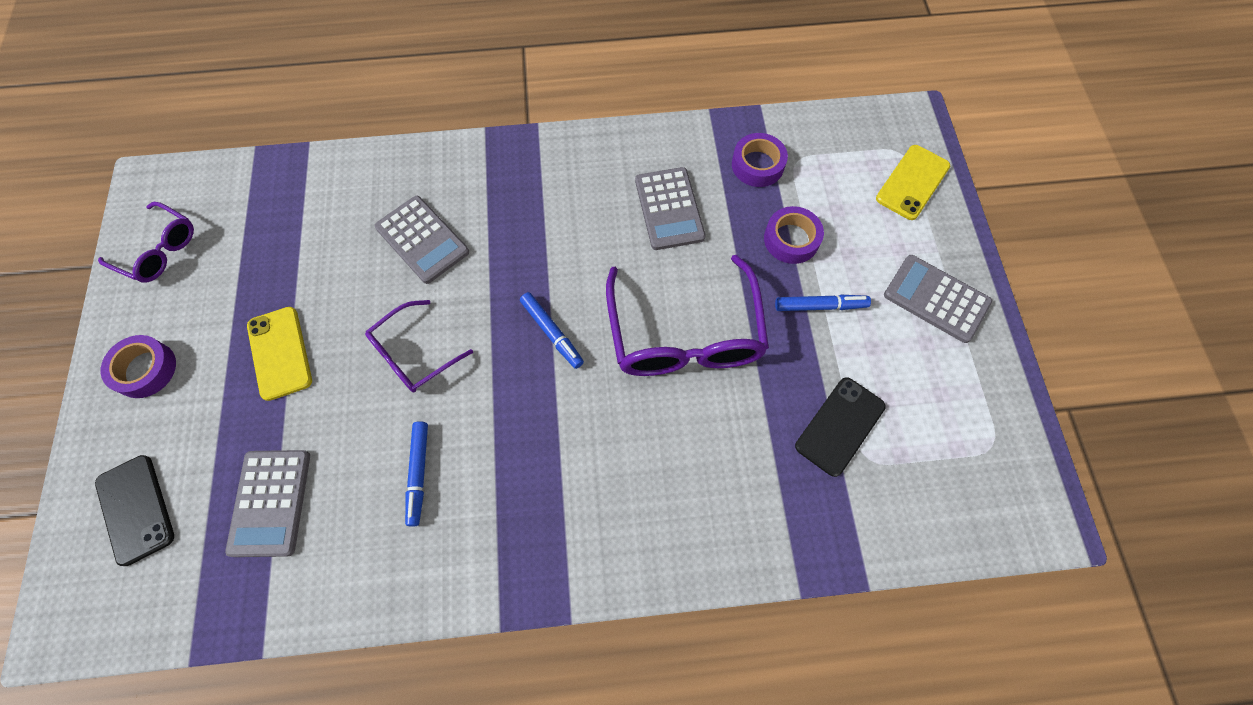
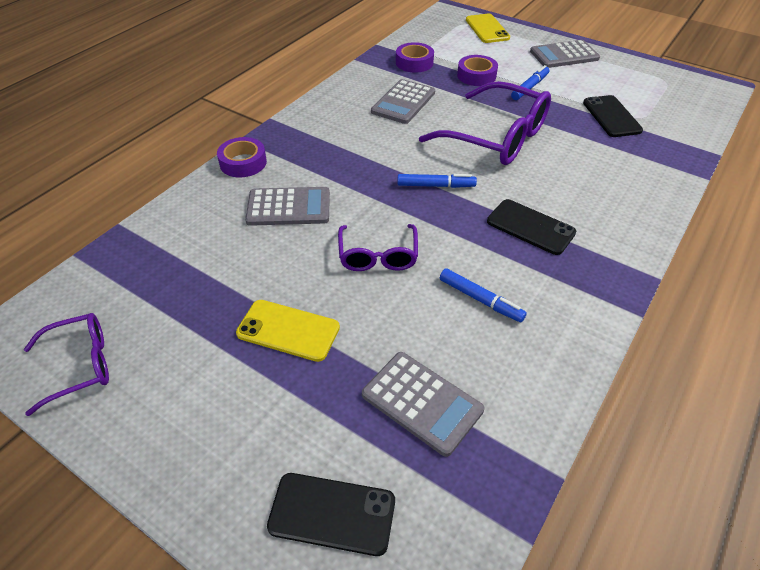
camera: 50 degrees left, 20 degrees down
(145, 369) = (192, 435): purple tape -> purple tape (243, 163)
(556, 456) = (530, 227): none -> black phone
(669, 209) = (403, 102): grey calculator -> grey calculator turned 90 degrees clockwise

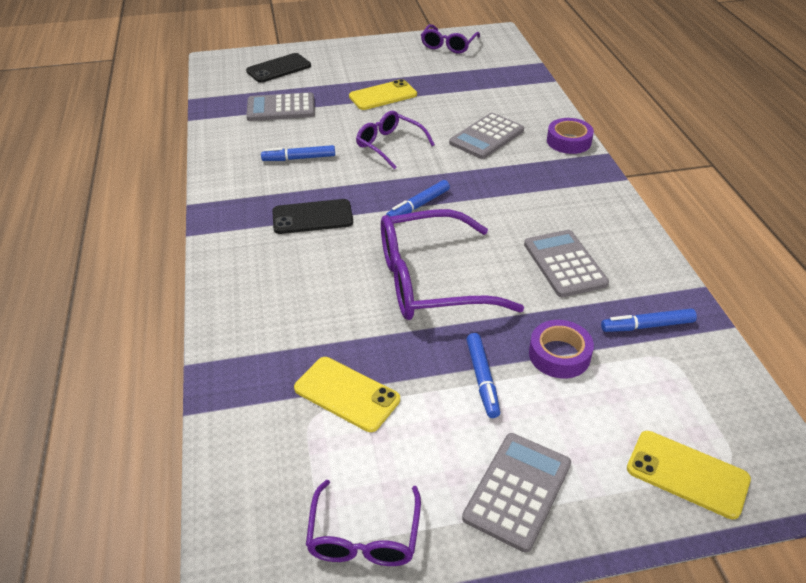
camera: 135 degrees right, 5 degrees down
(414, 63) = (647, 326): purple tape -> blue marker
(611, 116) = (347, 394): black phone -> yellow phone
(648, 74) = (364, 537): none -> purple glasses

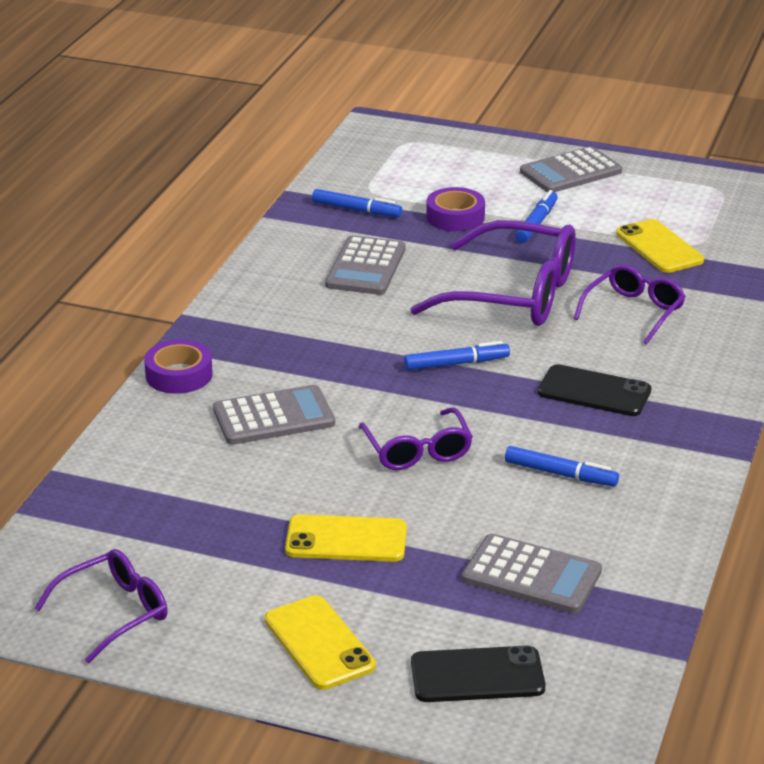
camera: 150 degrees left, 10 degrees down
(364, 537) = (695, 184): purple glasses -> purple glasses (634, 312)
(687, 474) = (444, 146): yellow phone -> yellow phone (319, 643)

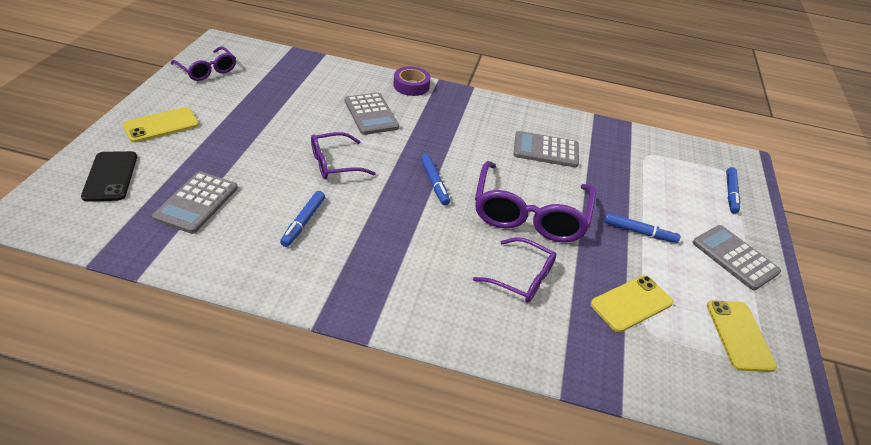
camera: 80 degrees right, 10 degrees up
(346, 540) = (249, 135): yellow phone -> yellow phone (739, 335)
(356, 210) = (618, 148): blue marker -> blue marker (730, 193)
(455, 217) = (629, 191): purple tape -> none
(594, 391) = (405, 246): black phone -> none

